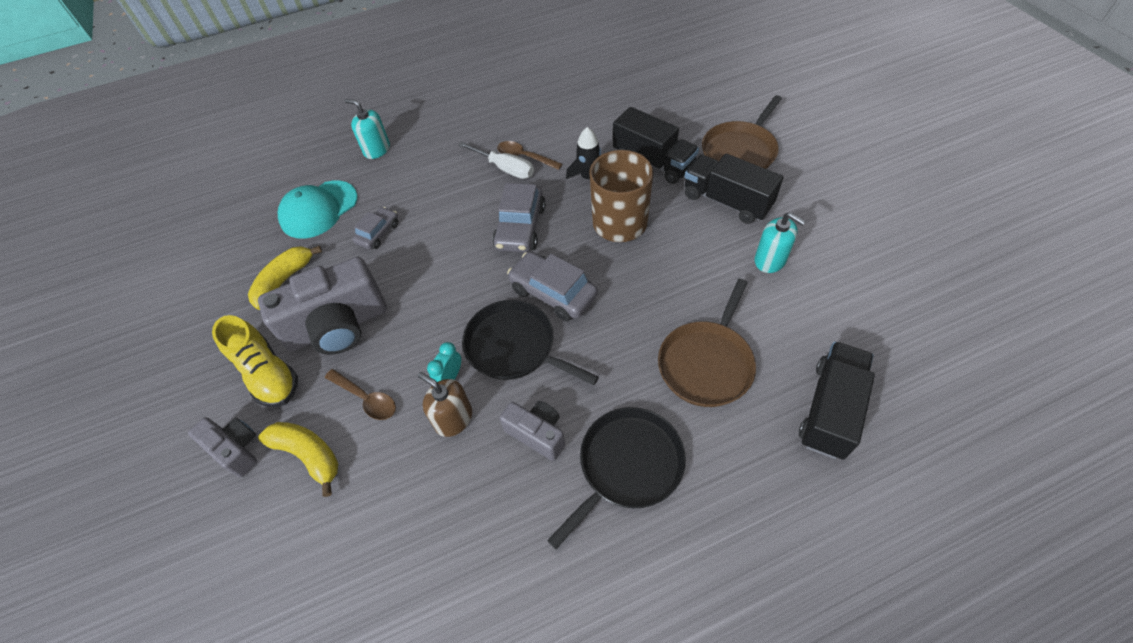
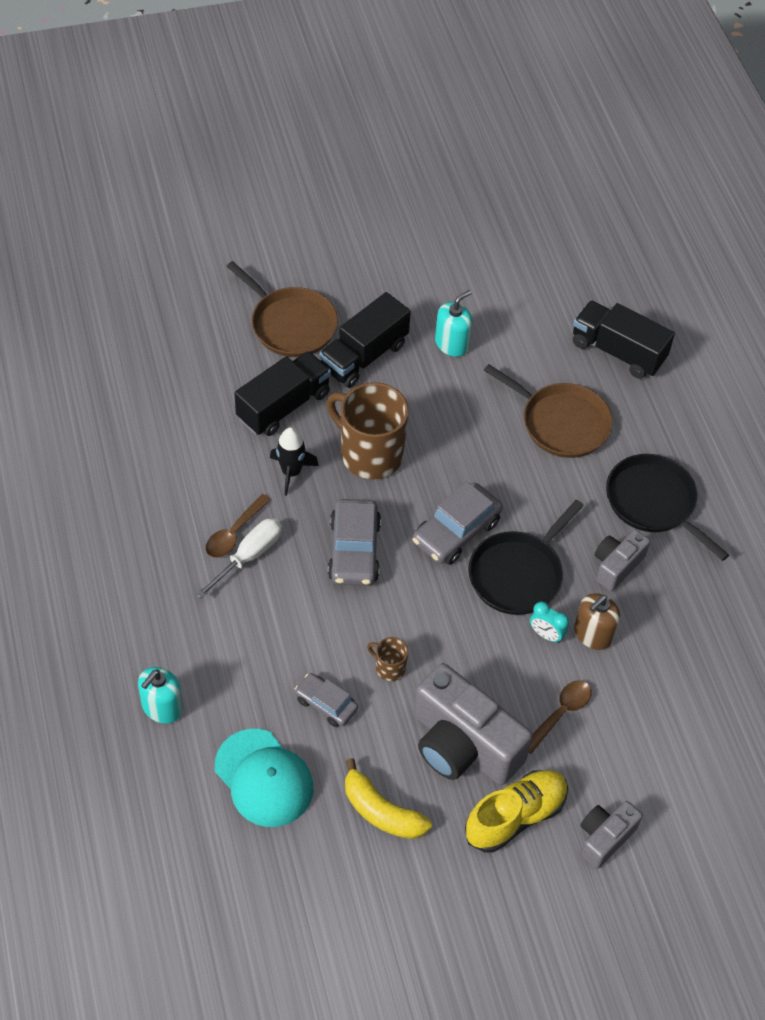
camera: 90 degrees left, 0 degrees up
(308, 455) = (617, 766): yellow banana -> none
(338, 326) = (462, 745): grey camera -> grey camera turned 150 degrees clockwise
(411, 267) = (389, 668): none -> brown mug
(520, 227) = (354, 551): grey car -> grey car turned 75 degrees clockwise

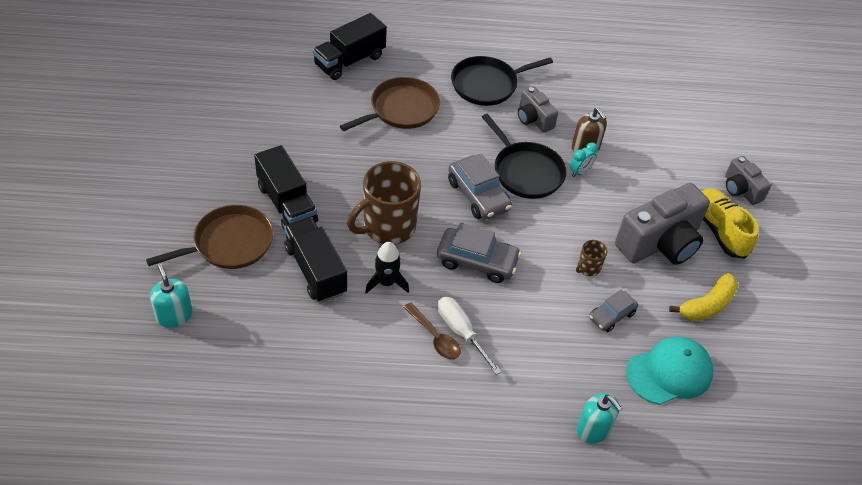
camera: 75 degrees left, 5 degrees down
(452, 344) = (300, 147): turquoise soap dispenser -> turquoise soap dispenser (174, 315)
(560, 713) = (644, 183): brown spoon -> none

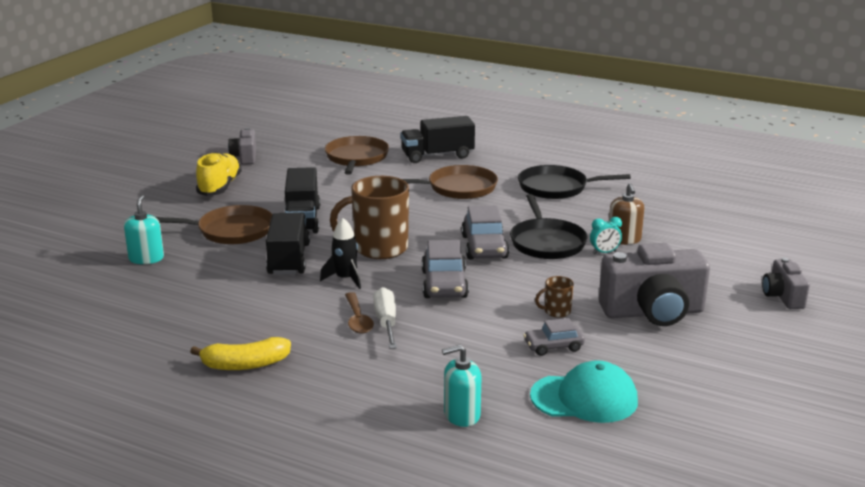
camera: 30 degrees right, 25 degrees down
(273, 85) = (356, 158): none -> brown pan
(477, 261) = (444, 284): grey car -> grey car turned 45 degrees clockwise
(533, 119) = (585, 214): grey camera -> grey camera (245, 157)
(593, 429) = (461, 415): turquoise soap dispenser -> turquoise soap dispenser turned 90 degrees clockwise
(707, 305) = (671, 364): yellow banana -> yellow banana (245, 365)
(720, 230) = (732, 318): yellow shoe -> yellow shoe (219, 187)

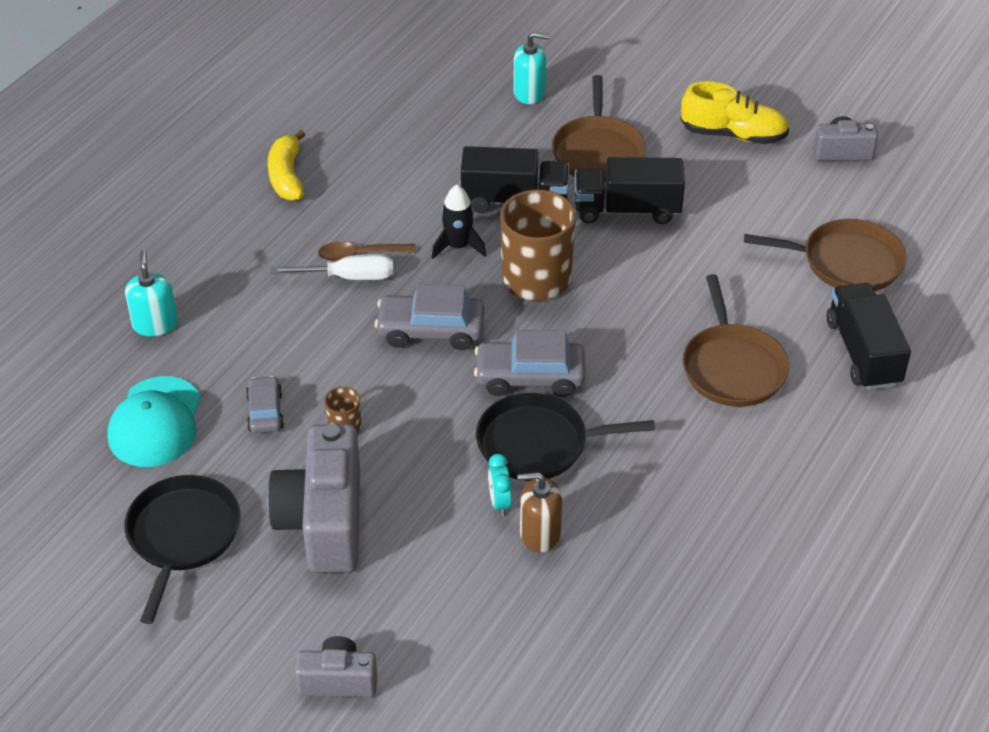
camera: 95 degrees right, 20 degrees up
(556, 187) = (734, 483): black pan -> black pan (182, 536)

